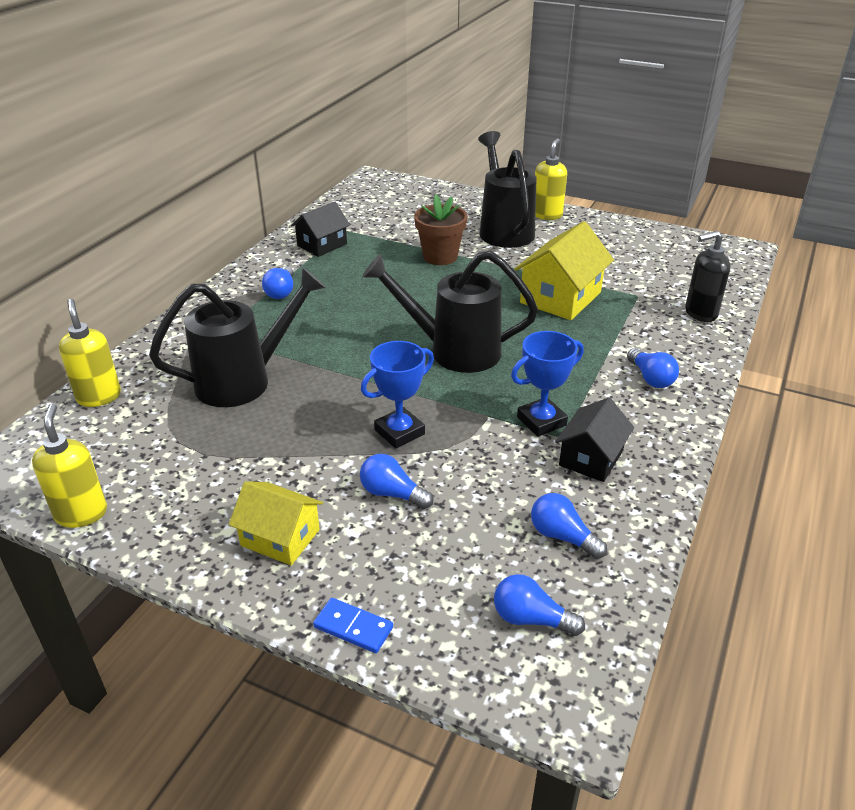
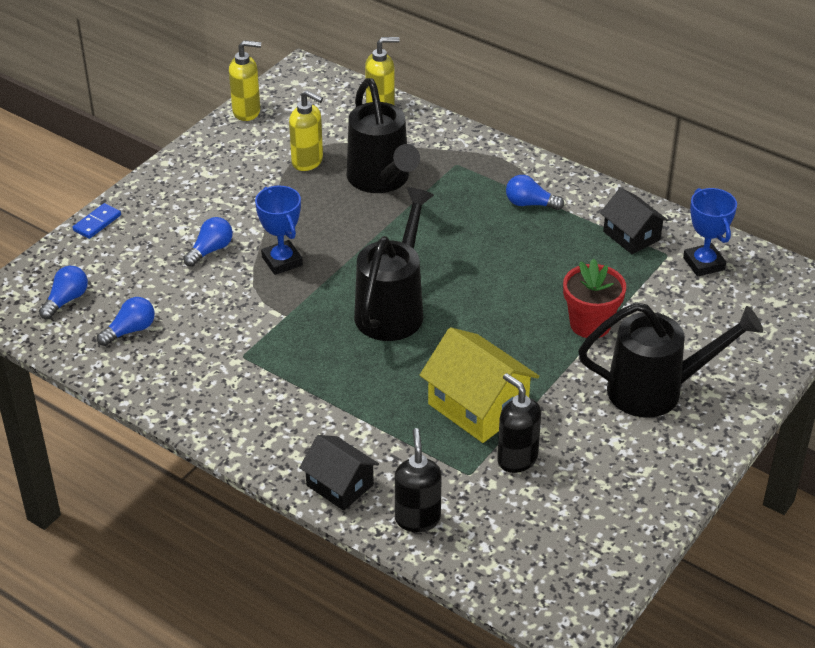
camera: 100 degrees right, 5 degrees up
(280, 537) = (188, 195): yellow house -> none
(440, 257) = (590, 324): brown flower pot -> red flower pot
(541, 421) = (267, 347): blue trophy -> blue trophy (703, 263)
(547, 215) = (698, 441): yellow soap dispenser -> yellow soap dispenser (307, 162)
(591, 458) = (209, 367): black house -> black house (340, 485)
(608, 277) = (517, 459): none -> black soap dispenser
(650, 378) = (307, 438): blue light bulb -> none

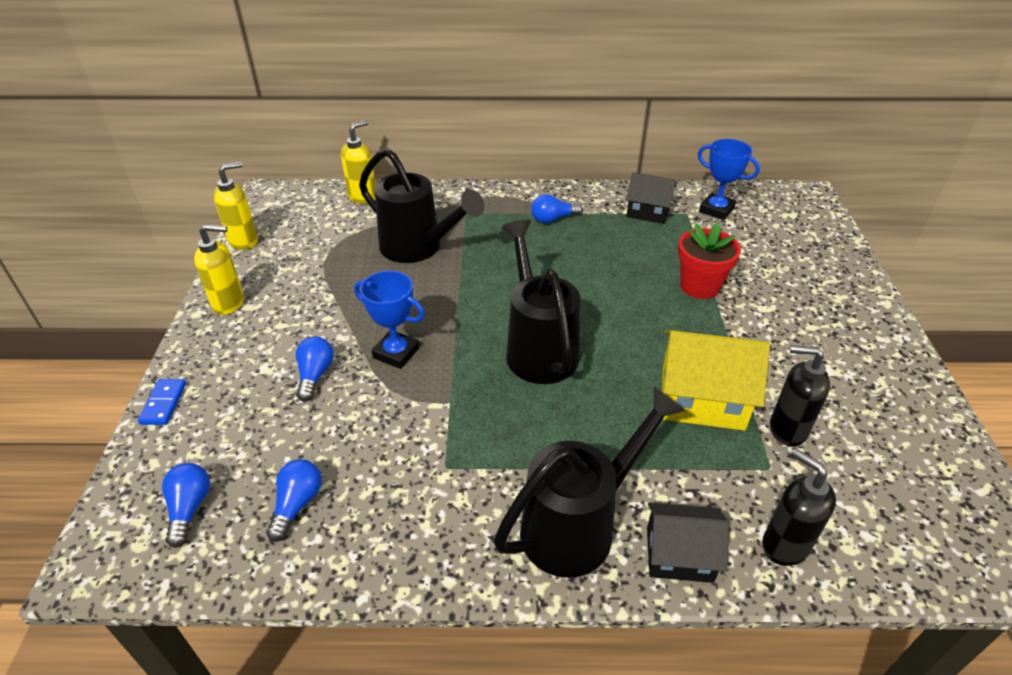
camera: 35 degrees left, 0 degrees up
(307, 162) = (338, 259): yellow soap dispenser -> yellow soap dispenser (229, 303)
(656, 390) = (805, 314): black watering can -> black watering can (578, 525)

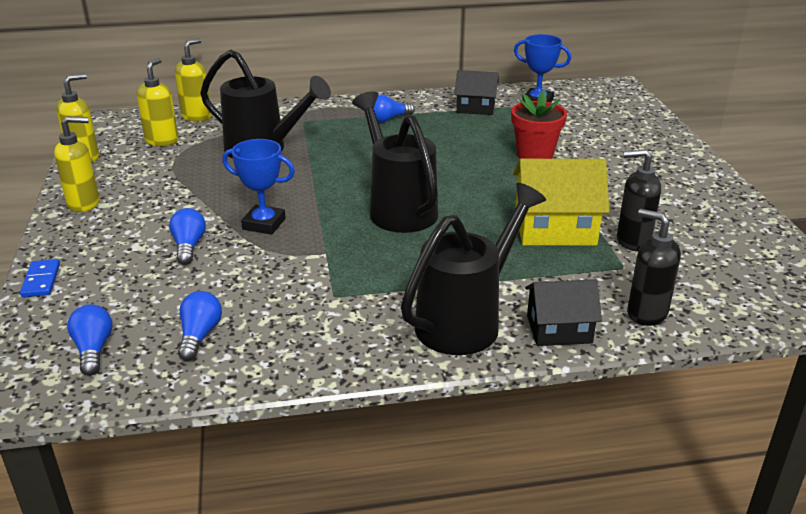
camera: 10 degrees left, 10 degrees down
(322, 226) = (162, 141): none -> yellow soap dispenser

